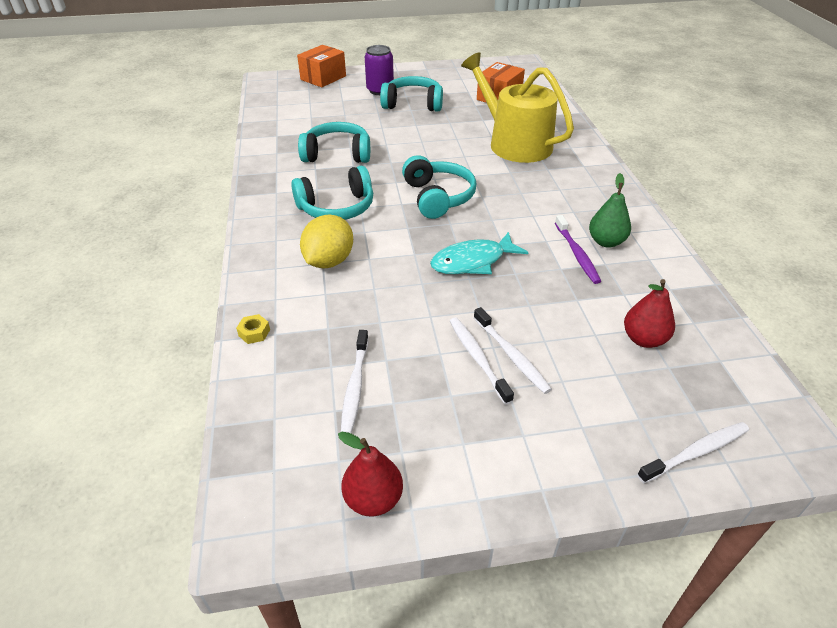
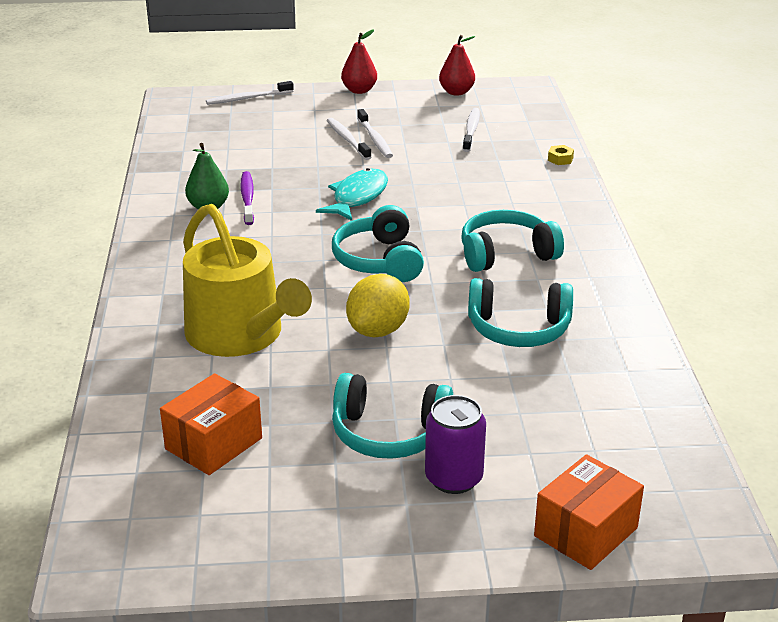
camera: 175 degrees left, 10 degrees down
(329, 261) = (505, 203): yellow lemon -> yellow lemon (378, 330)
(473, 261) = (357, 197): turquoise fish -> turquoise fish turned 45 degrees counterclockwise
(643, 339) = (235, 143): red pear -> red pear (359, 90)

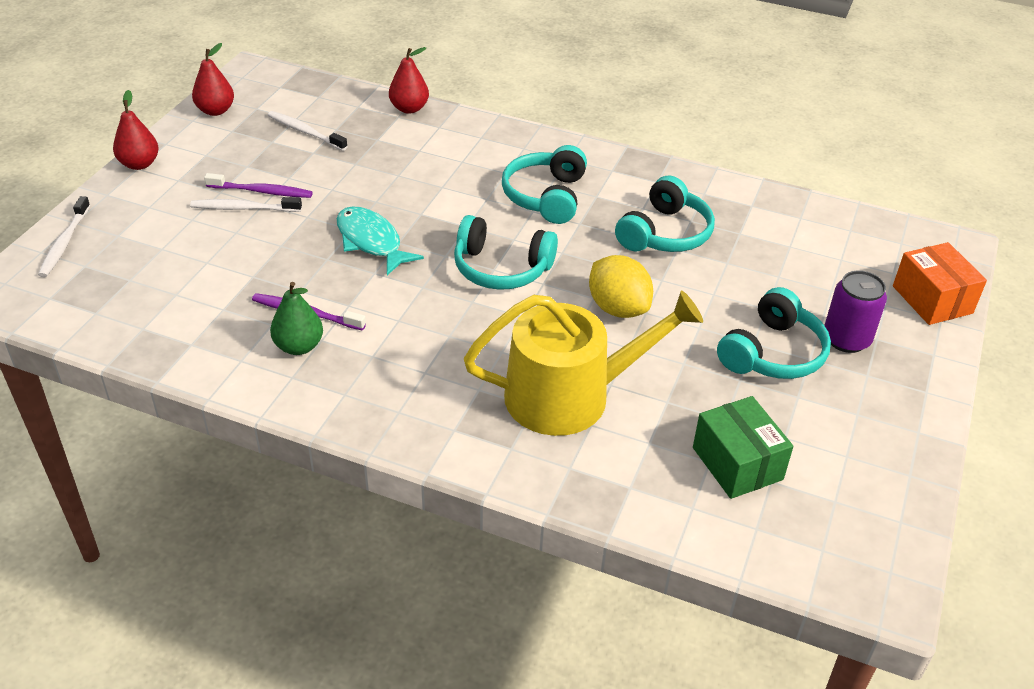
camera: 65 degrees left, 10 degrees up
(214, 443) = (737, 463): orange box -> green box
(375, 139) = (261, 191): white toothbrush -> purple toothbrush
(560, 159) = (409, 108): yellow nut -> red pear

